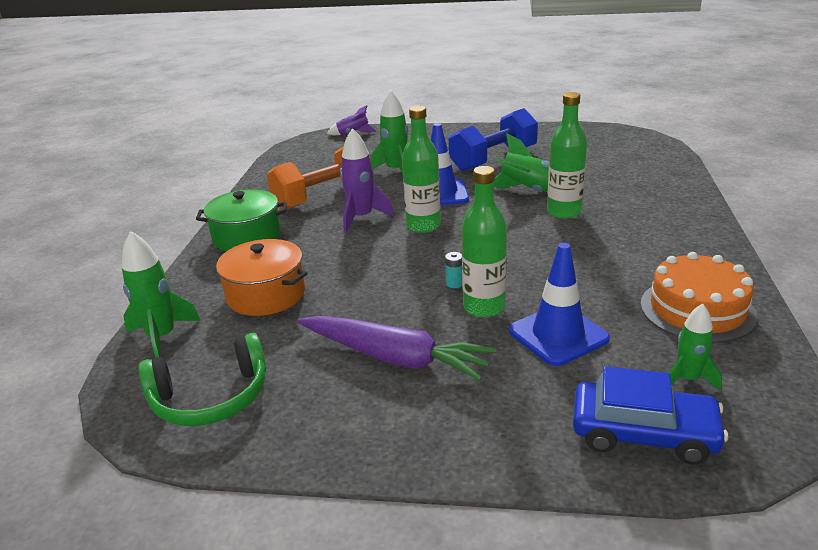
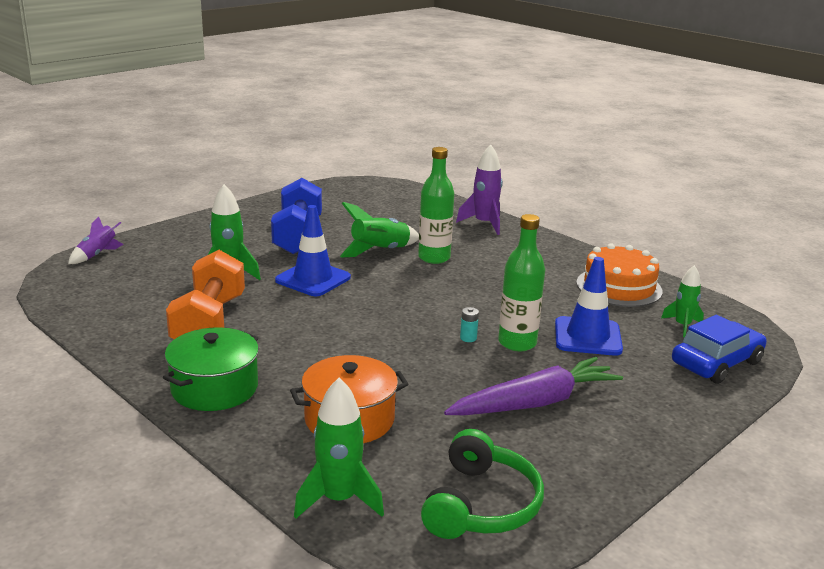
camera: 55 degrees left, 5 degrees down
(361, 218) = (290, 325): purple rocket -> purple rocket (484, 224)
(423, 226) = (356, 309): green bottle -> none

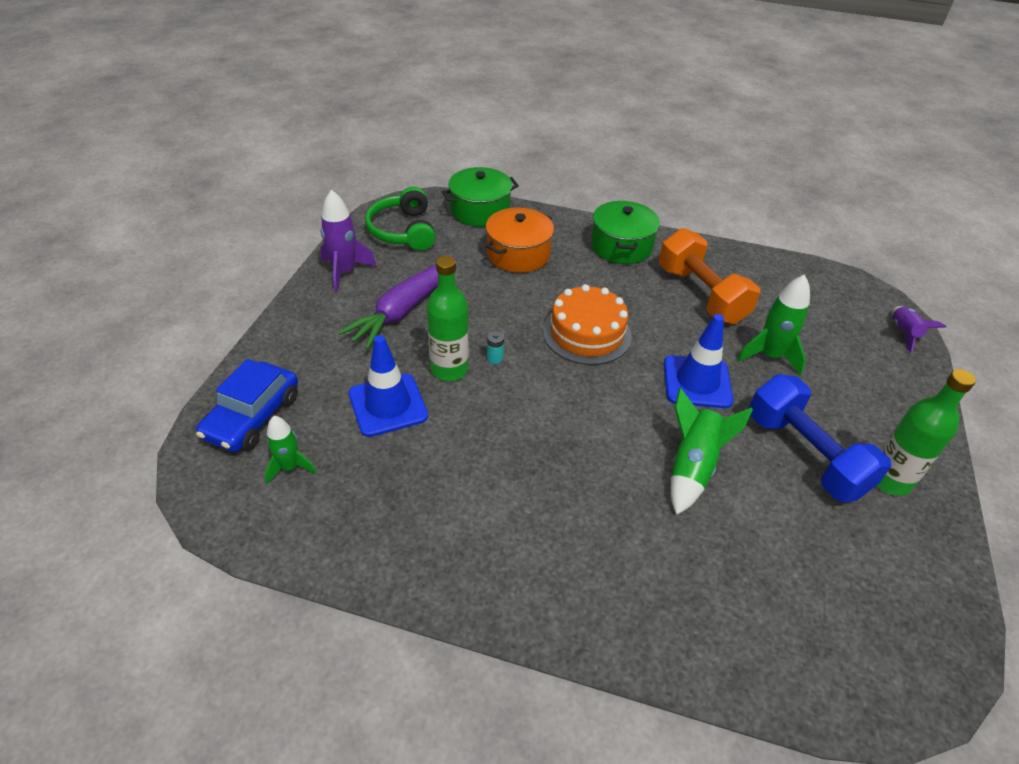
camera: 150 degrees right, 20 degrees up
(339, 499) = (480, 210): green rocket -> green pot
(434, 258) = (625, 482): green bottle -> green bottle (889, 480)
(484, 224) = (636, 623): purple rocket -> purple rocket (344, 272)
(619, 287) = (378, 521): orange cake -> orange cake (586, 333)

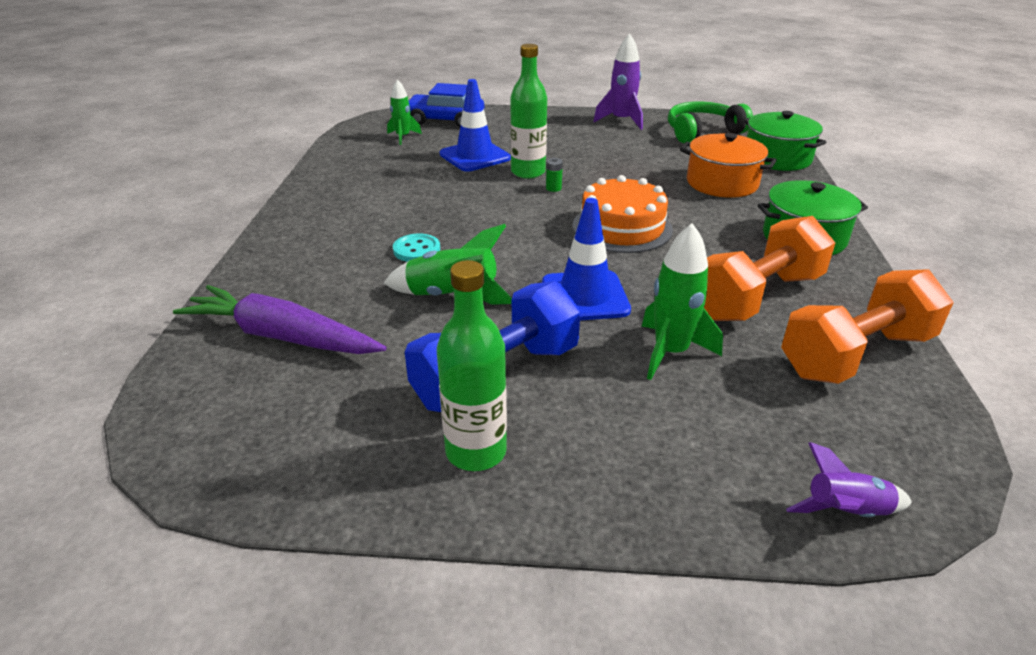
camera: 80 degrees right, 10 degrees down
(404, 309) = (591, 147): purple carrot -> purple carrot (282, 336)
(495, 358) = (553, 188): turquoise battery -> green battery
(604, 484) = (416, 250): none -> turquoise button
(767, 279) = (855, 354): none -> orange dumbbell

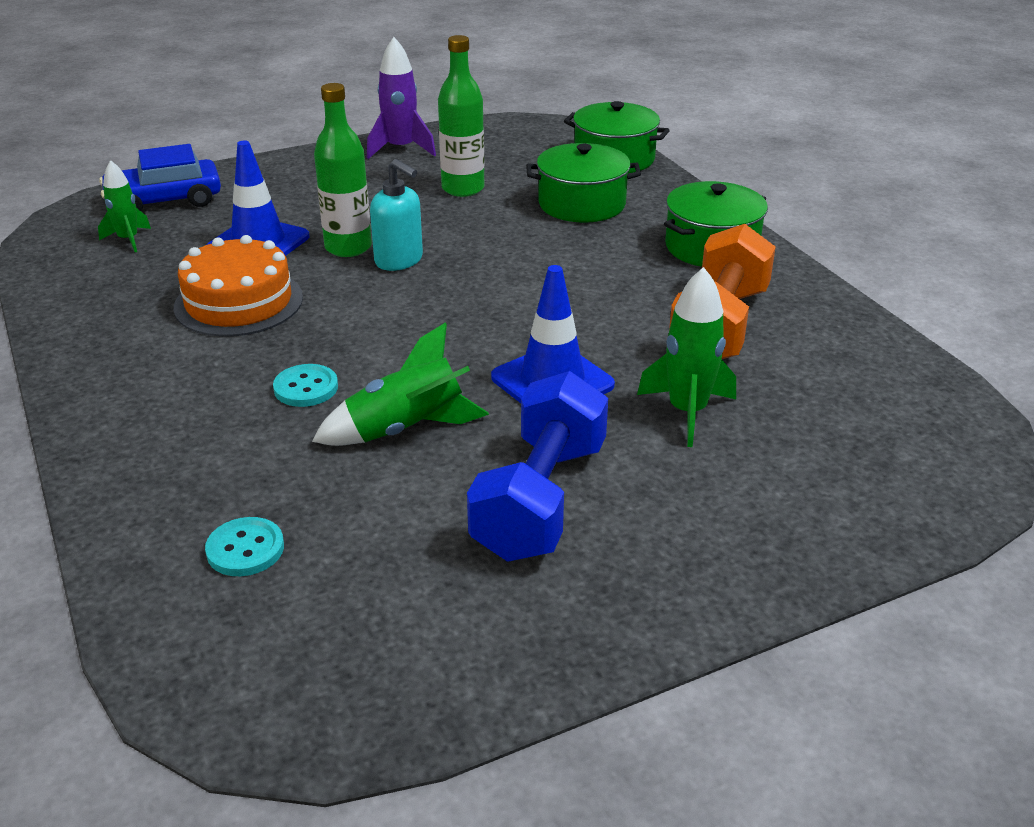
camera: 30 degrees left, 0 degrees up
(282, 336) = (245, 549): purple carrot -> turquoise button
(476, 451) = (591, 583): green bottle -> green bottle (463, 189)
(553, 188) = (399, 260): green battery -> turquoise soap dispenser
(622, 227) = (521, 288): orange cake -> orange cake (239, 302)
(702, 132) = (508, 143): green headphones -> none
(722, 183) = (582, 204): orange pot -> green pot
(846, 512) = (941, 503): purple rocket -> none
(855, 354) = (846, 357): orange dumbbell -> none

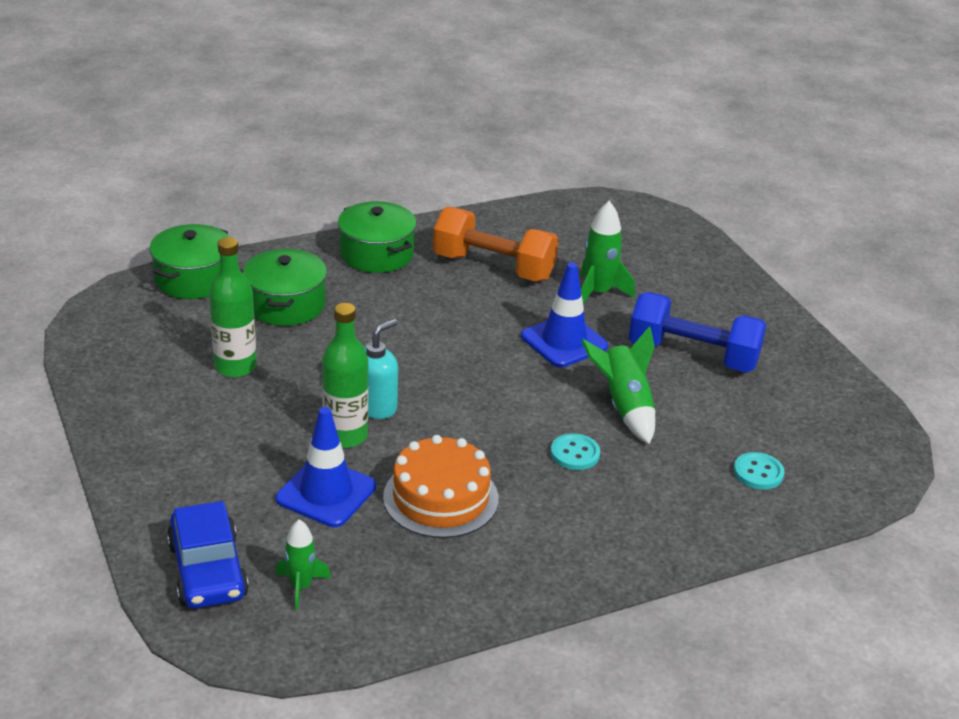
camera: 90 degrees left, 0 degrees up
(401, 149) = (123, 403): purple rocket -> none

